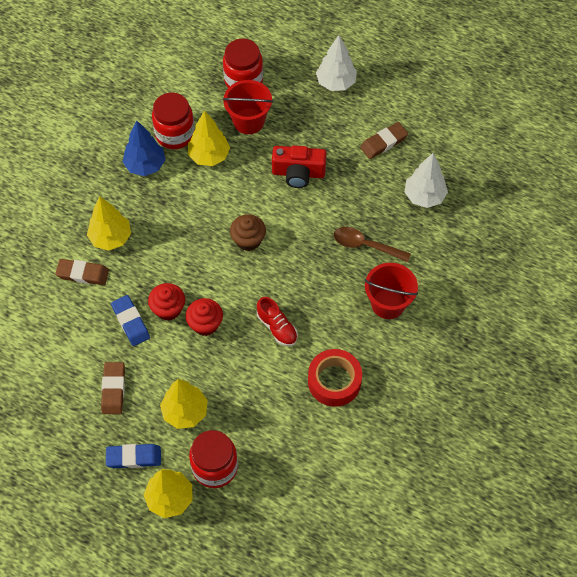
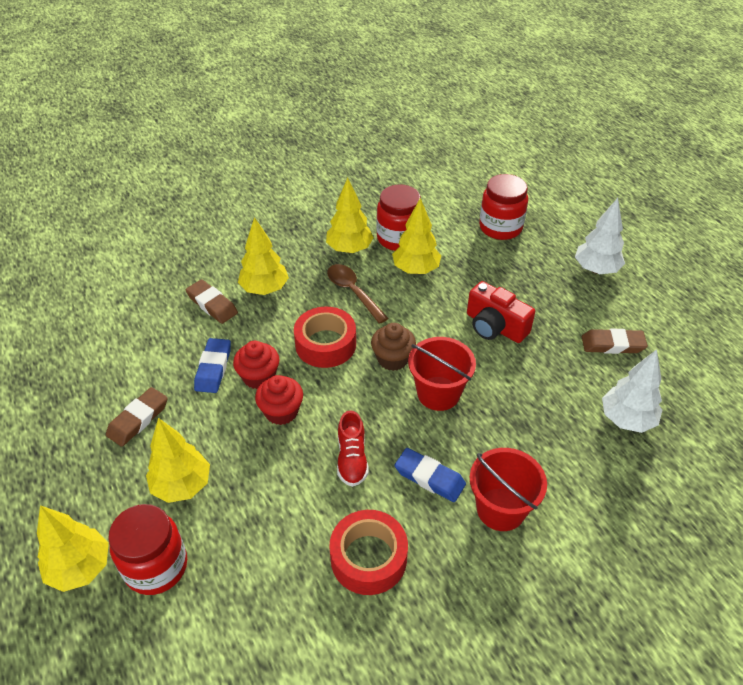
camera: 35 degrees right, 15 degrees down
(134, 457) = (90, 498): blue eraser -> blue eraser (429, 477)
(145, 165) = (349, 249): blue tree -> yellow tree
(193, 256) = (325, 344): none -> red tape
(248, 121) = (479, 260): red bucket -> red bucket (438, 393)
(365, 245) = (518, 432): brown spoon -> brown spoon (353, 292)

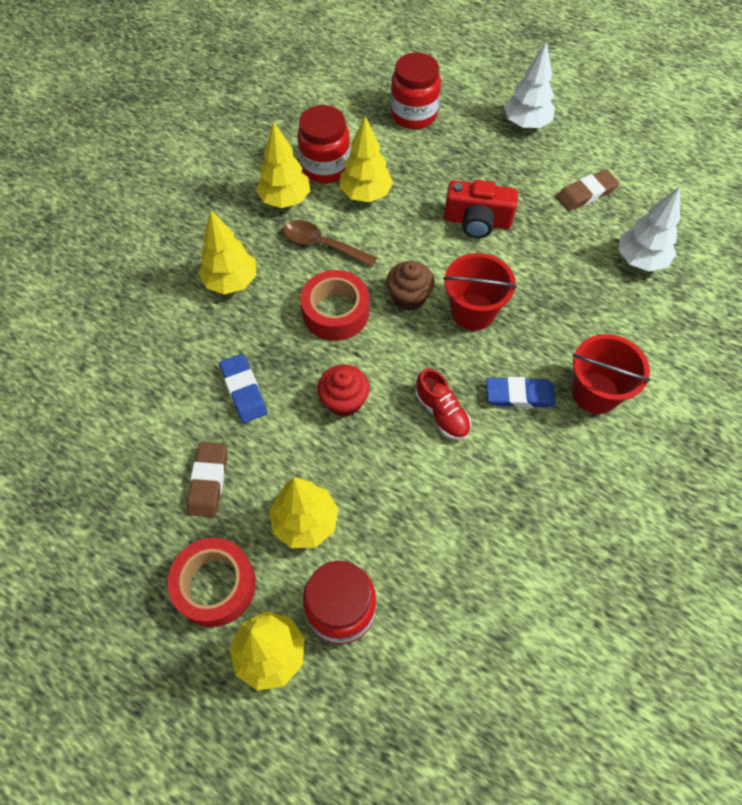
camera: 30 degrees left, 15 degrees up
(212, 304) = (189, 323): brown eraser -> none
(259, 377) = (296, 377): red cupcake -> none
(368, 558) = (520, 495): red tape -> red tape (215, 585)

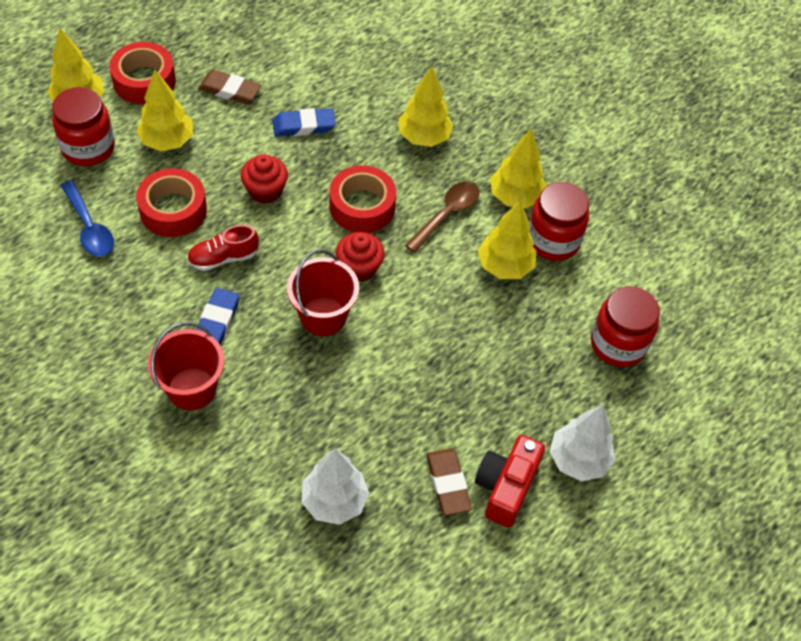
camera: 100 degrees right, 5 degrees down
(399, 481) = (173, 210): none -> red tape
(409, 297) = (359, 268): brown cupcake -> red cupcake
(453, 560) = (89, 227): none -> blue spoon
(477, 221) = (438, 357): red camera -> red camera (506, 487)

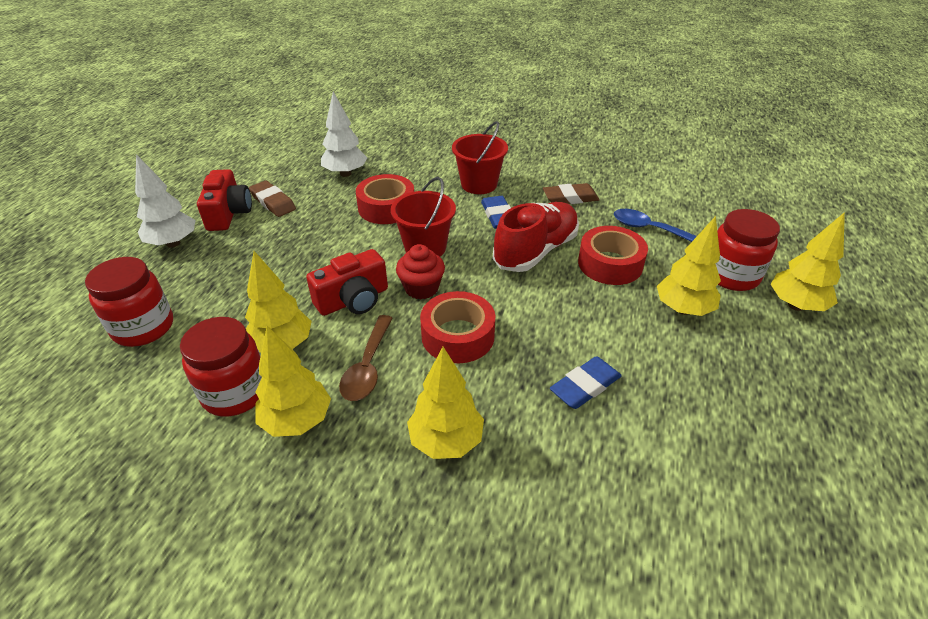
camera: 155 degrees right, 15 degrees down
(144, 81) = (780, 352): red tape -> red tape (386, 207)
(223, 258) = (535, 251): red shoe -> red shoe, size x1.75
(229, 90) = (697, 385): brown eraser -> brown eraser (570, 198)
(265, 191) = (556, 309): red cupcake -> none
(426, 285) = (353, 300): none -> red camera

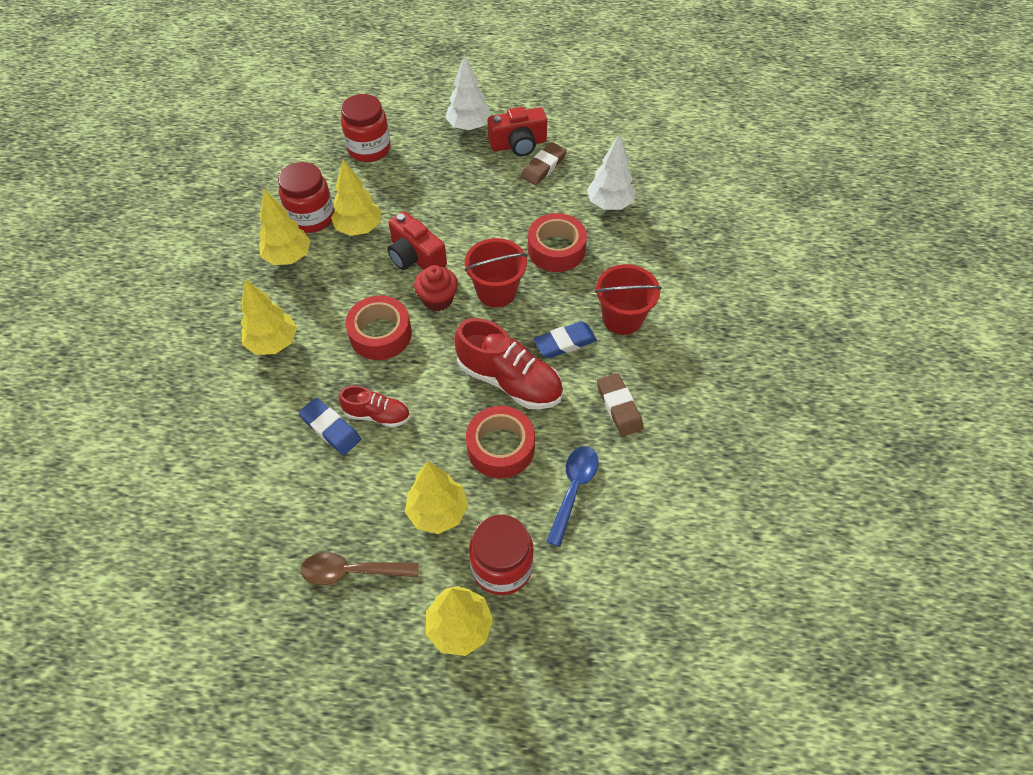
camera: 80 degrees right, 15 degrees up
(368, 366) = (341, 283): brown spoon -> brown spoon (352, 571)
(568, 345) = (377, 415): none -> red shoe

